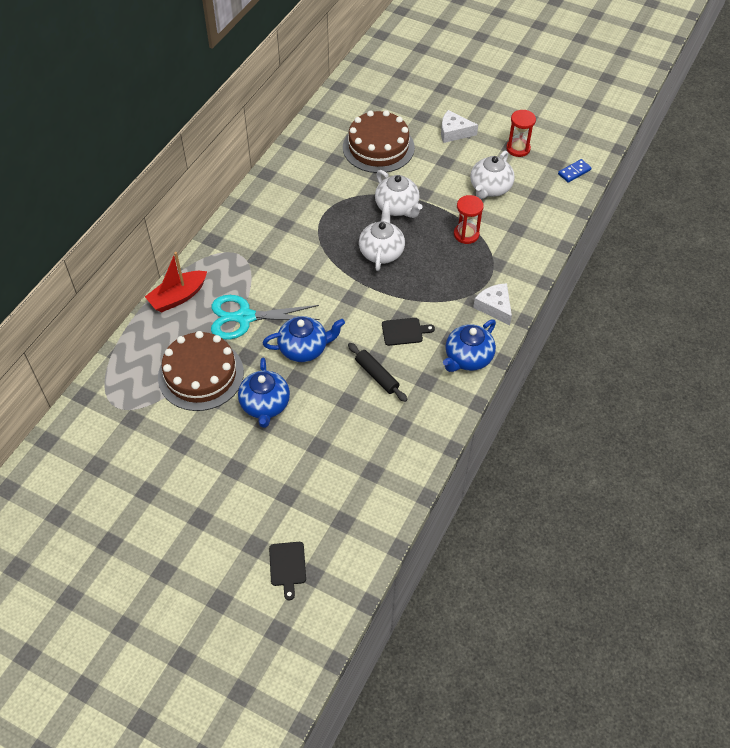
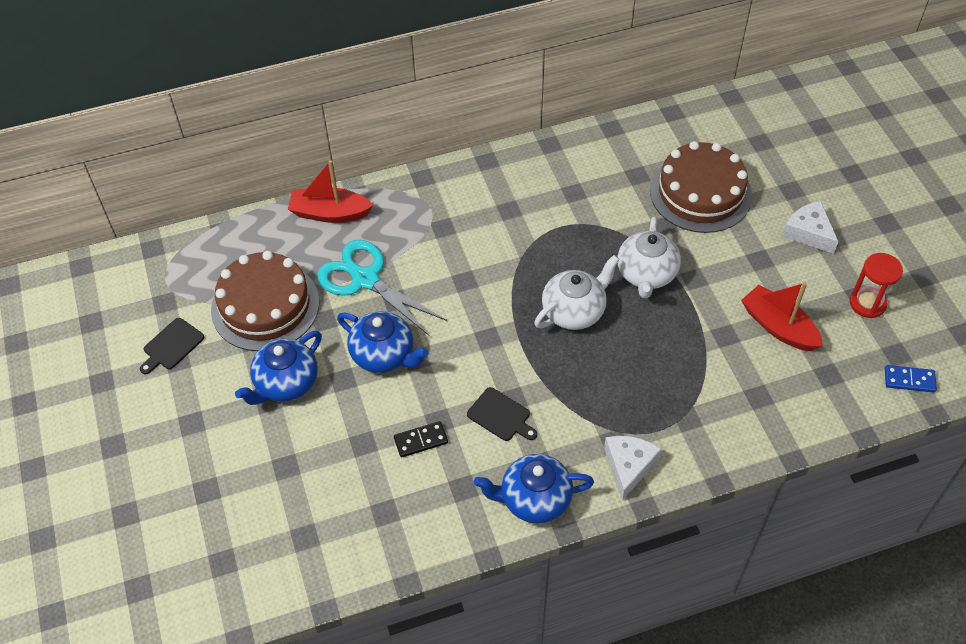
camera: 45 degrees right, 0 degrees up
(287, 566) = (129, 560): black cutting board -> black cutting board (172, 345)
(377, 376) = (421, 440): black rolling pin -> black domino
(466, 234) = (690, 360): red hourglass -> none
(490, 188) = (778, 327): white teapot -> red boat

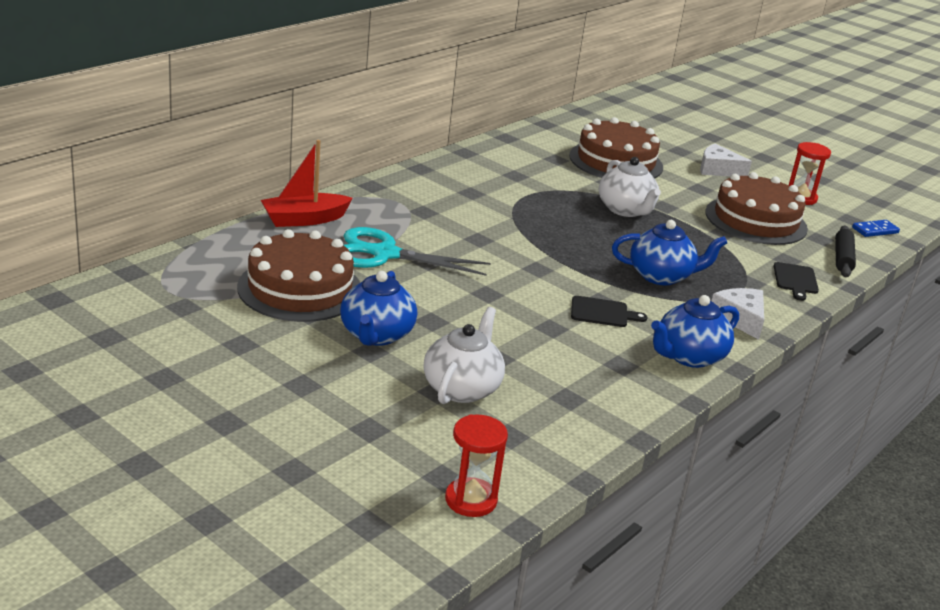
camera: 35 degrees left, 25 degrees down
(172, 345) = (223, 335): black cutting board -> black cutting board (795, 280)
(225, 594) = (471, 500): none -> red hourglass
(384, 355) = (454, 297): blue teapot -> blue teapot (661, 276)
(421, 440) = (549, 343): black domino -> none
(574, 311) = (592, 240): white teapot -> white teapot (462, 388)
(778, 327) = (756, 220): red boat -> brown cake
(825, 413) = (842, 258): none -> black rolling pin

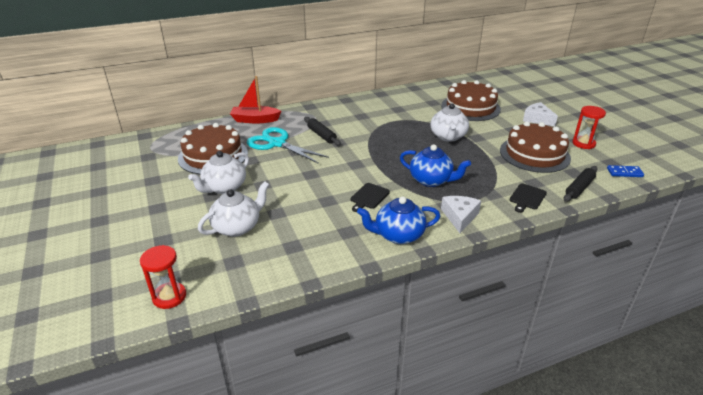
camera: 30 degrees right, 5 degrees up
(376, 335) = (224, 187): blue teapot -> white teapot
(441, 231) = (321, 135): none -> black rolling pin
(602, 312) = (369, 197): black cutting board -> black cutting board turned 90 degrees clockwise

